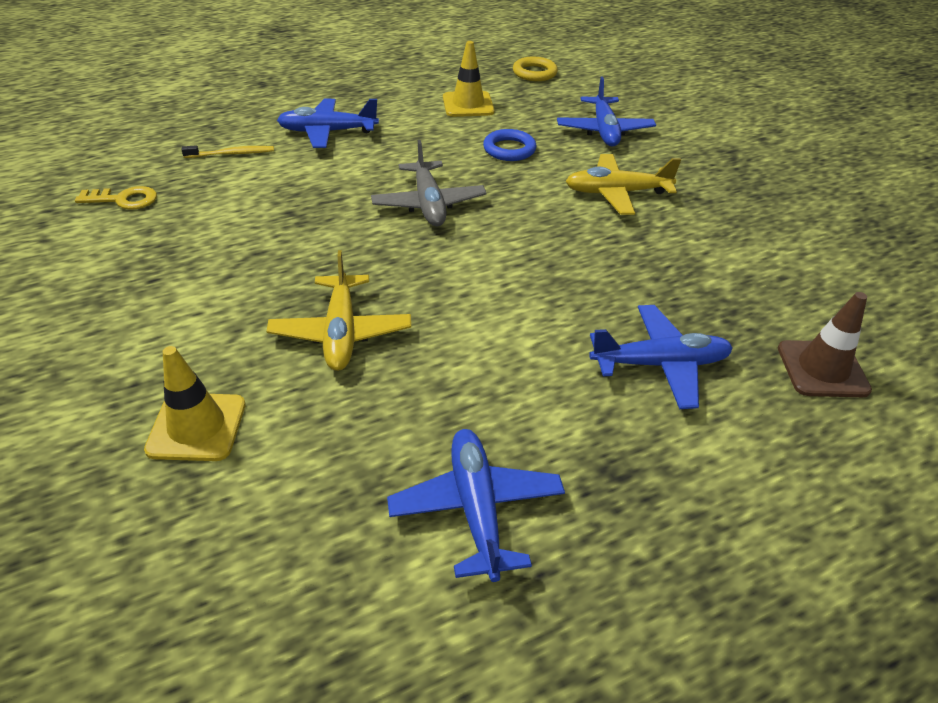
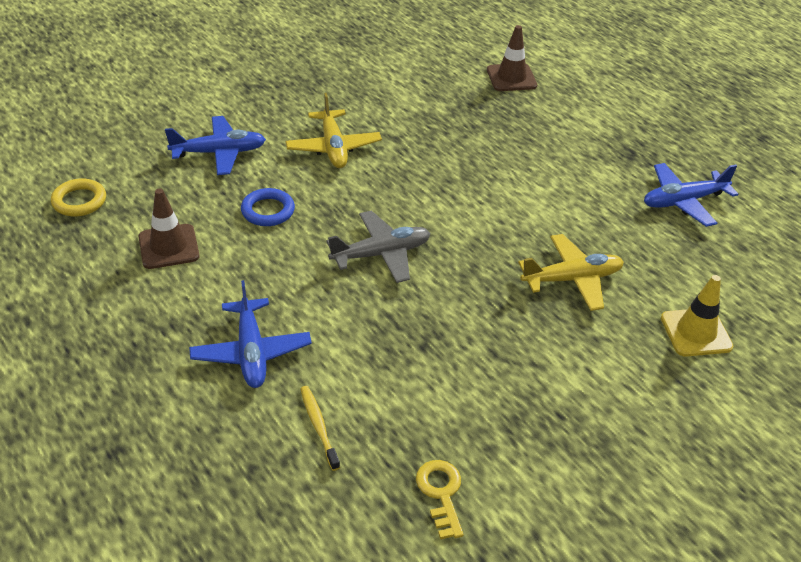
camera: 100 degrees left, 0 degrees up
(468, 105) = (169, 247): yellow traffic cone -> brown traffic cone
(660, 364) = (535, 135): blue plane -> none

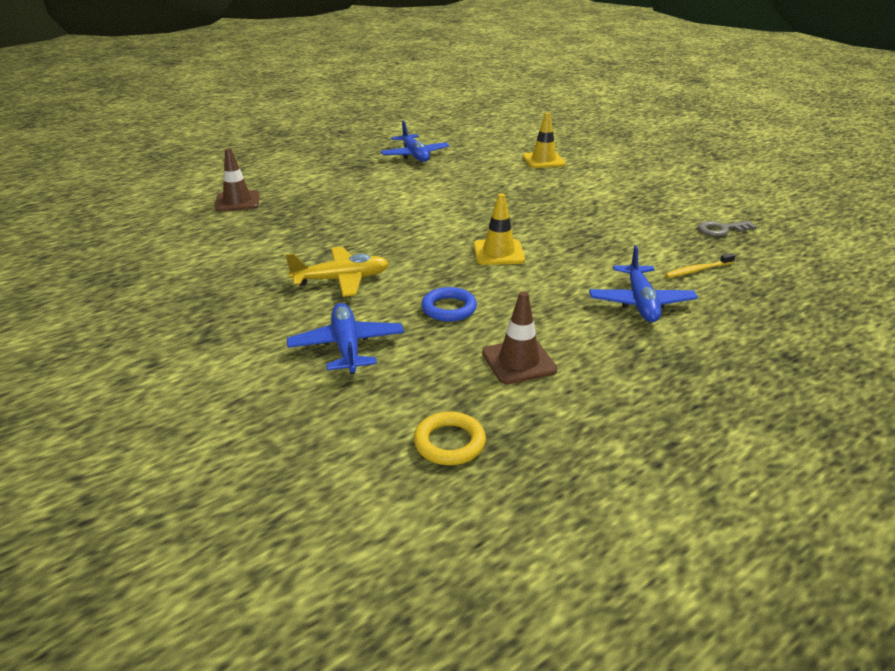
camera: 90 degrees left, 10 degrees down
(251, 352) = (640, 302): blue plane -> blue plane turned 105 degrees clockwise
(381, 254) = (498, 253): grey plane -> yellow traffic cone
(441, 493) = (721, 229): yellow key -> grey key
(572, 279) = (506, 189): yellow plane -> none

